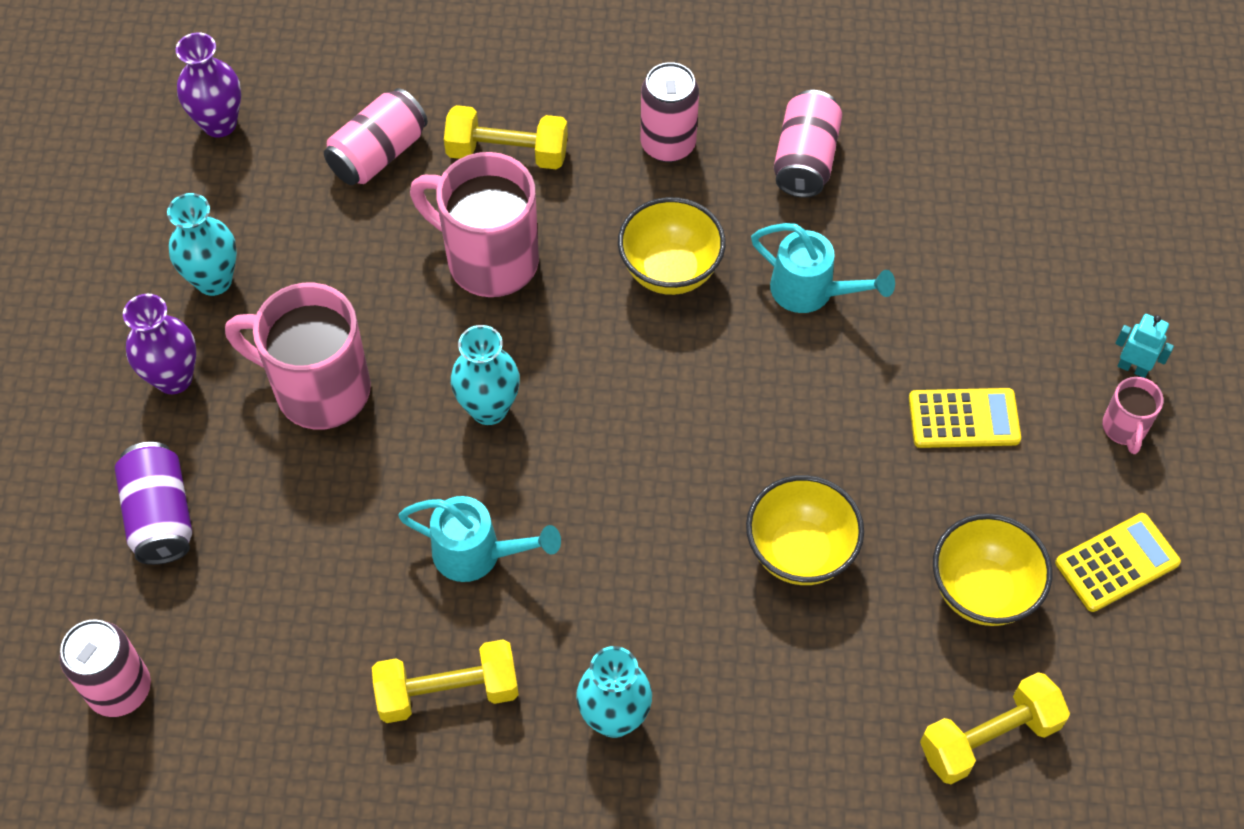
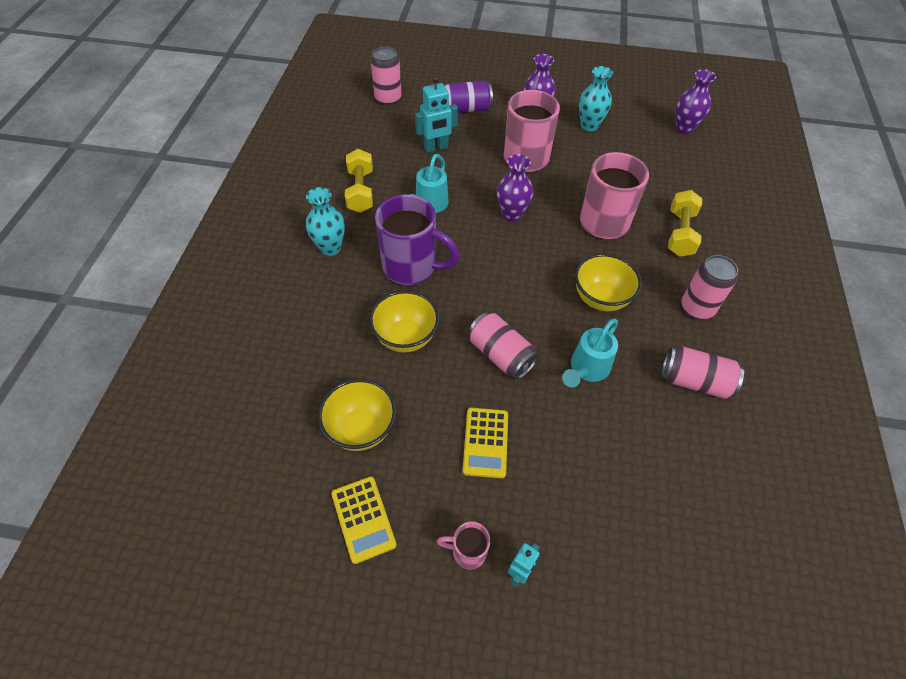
camera: 95 degrees right, 5 degrees down
(299, 562) = (436, 148): none -> turquoise robot
(378, 154) = (672, 182): pink can -> pink can (501, 355)
(489, 408) = (511, 215): turquoise vase -> purple vase
(643, 564) = (411, 267): none -> purple mug
(989, 738) = (267, 414): yellow dumbbell -> none

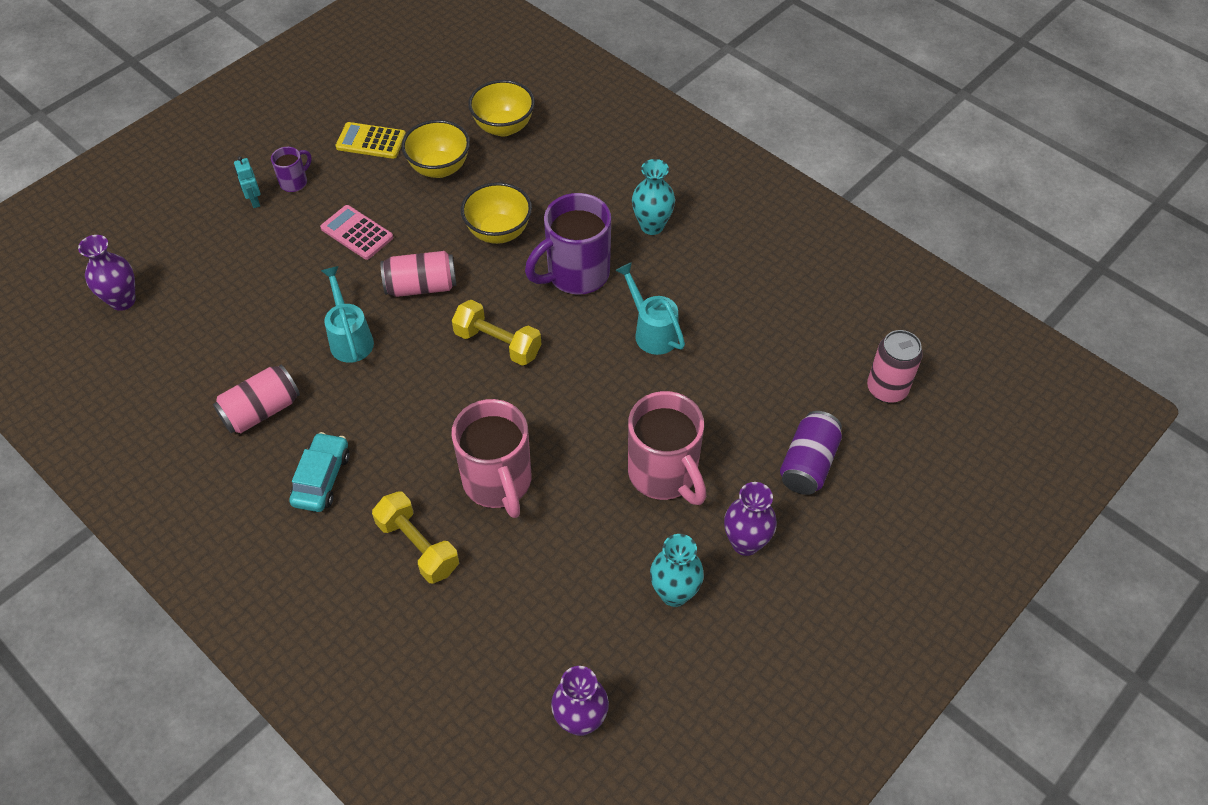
camera: 125 degrees right, 0 degrees up
(360, 191) = (719, 283): yellow dumbbell -> yellow dumbbell (498, 343)
(436, 148) = (748, 388): turquoise robot -> none
(468, 552) = (294, 182): pink mug -> purple mug
(485, 442) = (357, 233): yellow calculator -> pink calculator
(511, 215) = (579, 397): purple vase -> purple vase (123, 301)
(600, 299) = (407, 402): yellow bowl -> yellow bowl (503, 127)
(697, 308) = (321, 478): pink can -> turquoise car

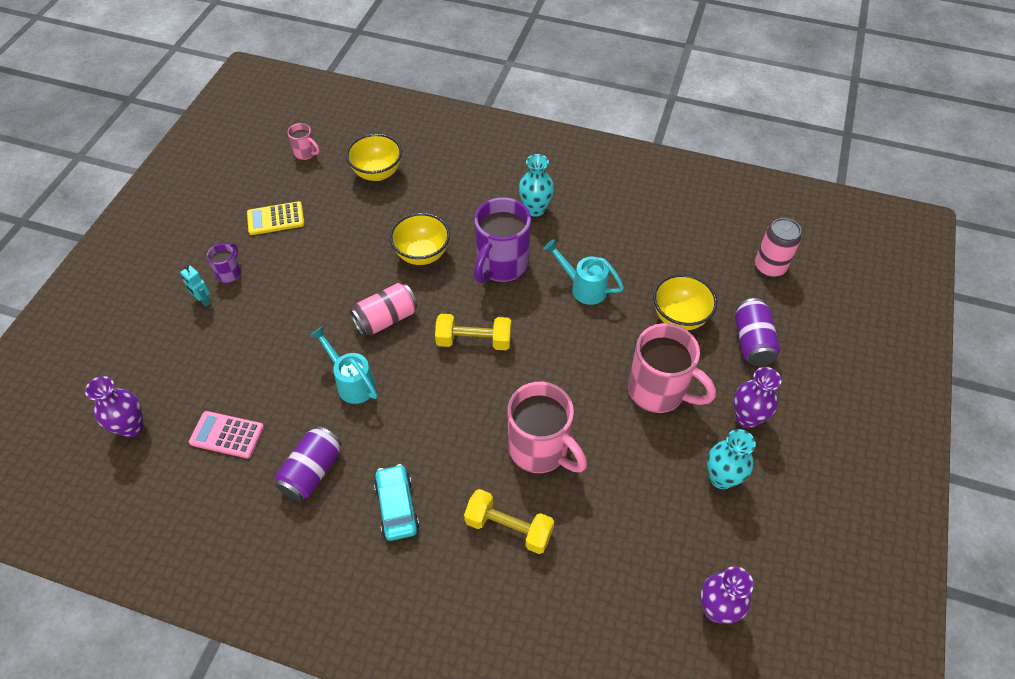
camera: 25 degrees left, 0 degrees up
(261, 411) = (312, 471): pink can -> purple can
(357, 233) = (307, 295): pink calculator -> pink calculator (227, 435)
(439, 168) = (345, 221): yellow bowl -> yellow bowl (679, 317)
(441, 80) = (306, 153): none -> pink mug

